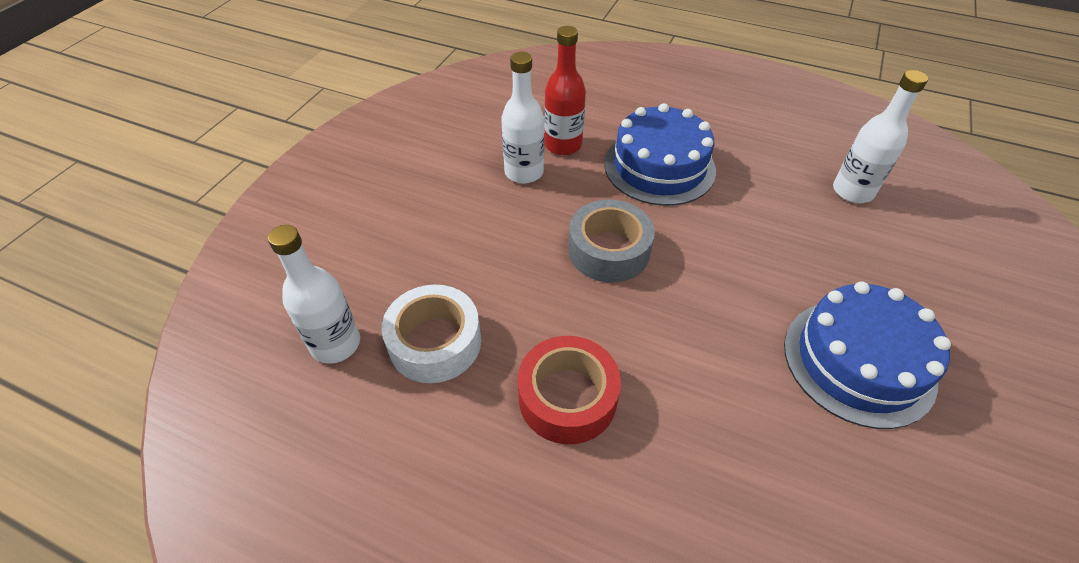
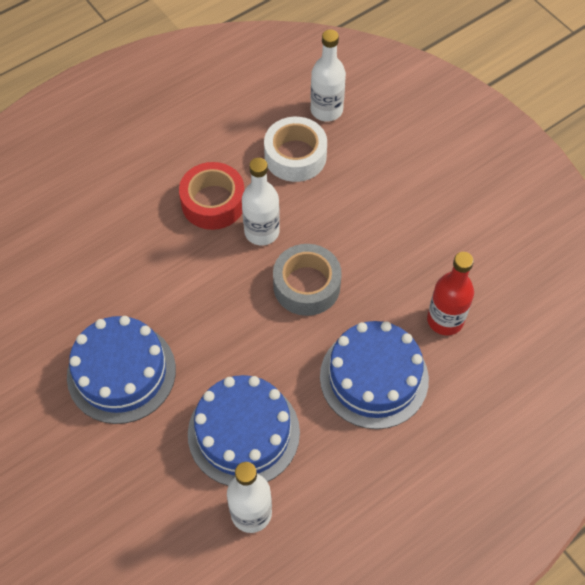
camera: 120 degrees right, 10 degrees up
(524, 172) = (425, 274): white bottle -> white bottle (262, 232)
(799, 227) = (243, 433): none -> blue cake

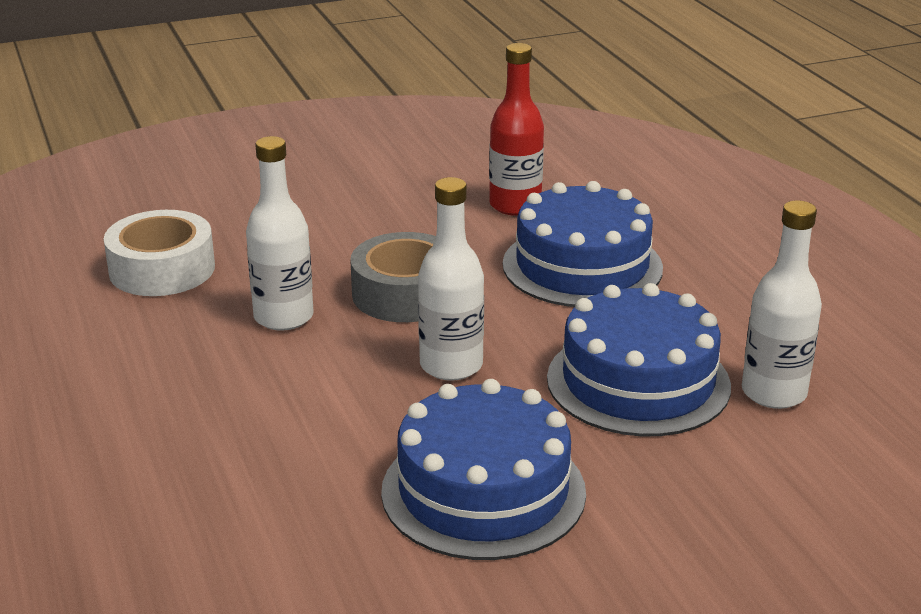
camera: 75 degrees left, 30 degrees down
(213, 202) = (192, 353): red tape -> none
(326, 110) = (98, 232): white bottle -> white bottle (451, 365)

